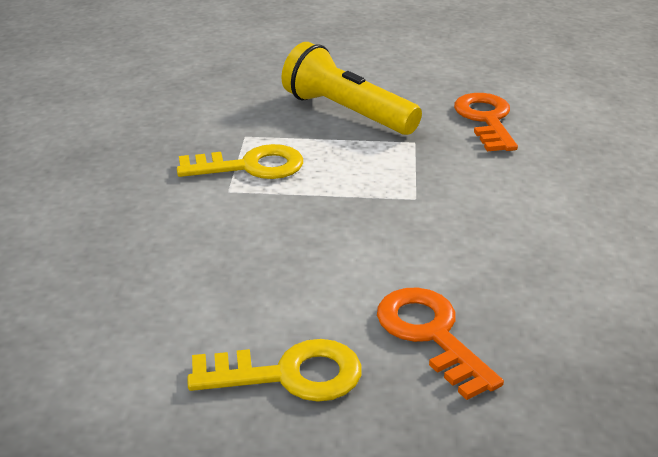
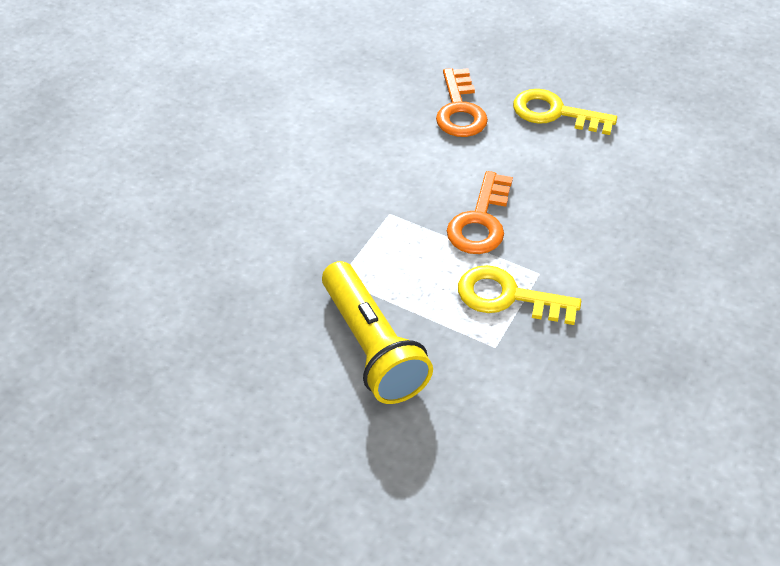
camera: 155 degrees left, 15 degrees up
(486, 120) = (247, 285): orange key -> orange key (480, 221)

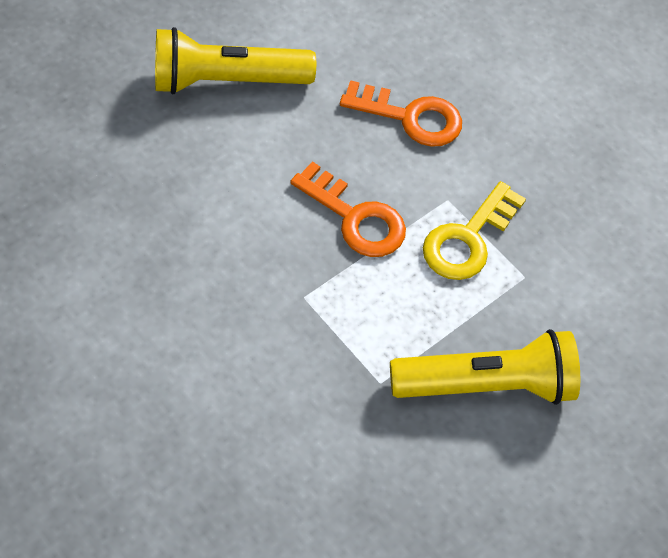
camera: 75 degrees left, 10 degrees up
(460, 110) = (172, 163): orange key -> orange key (410, 117)
(555, 113) = (226, 81): yellow key -> yellow flashlight

